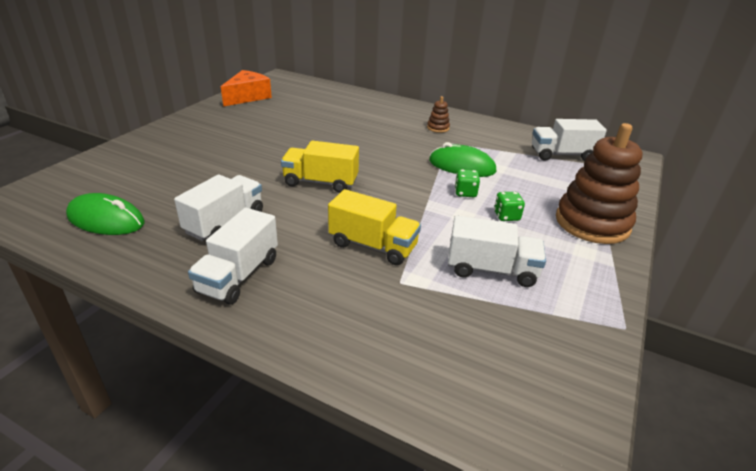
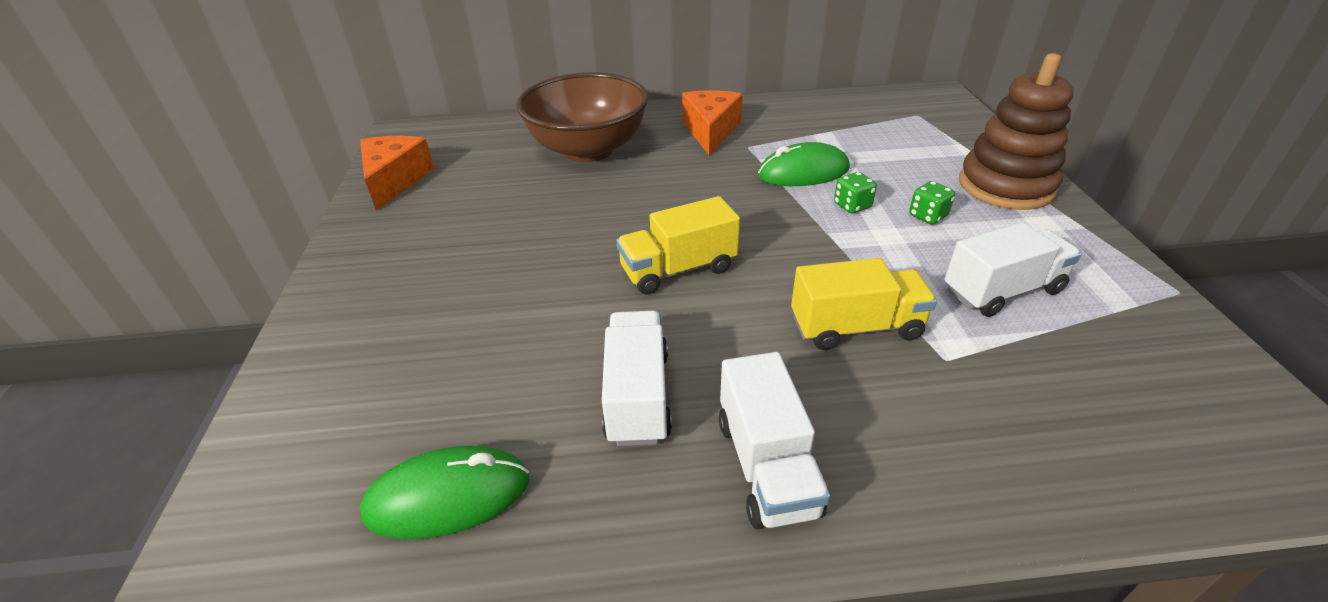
camera: 30 degrees left, 5 degrees up
(356, 114) = (588, 150): none -> brown bowl
(438, 128) = (710, 131): brown stacking toy -> orange cheese
(562, 155) = (876, 115): white truck -> none

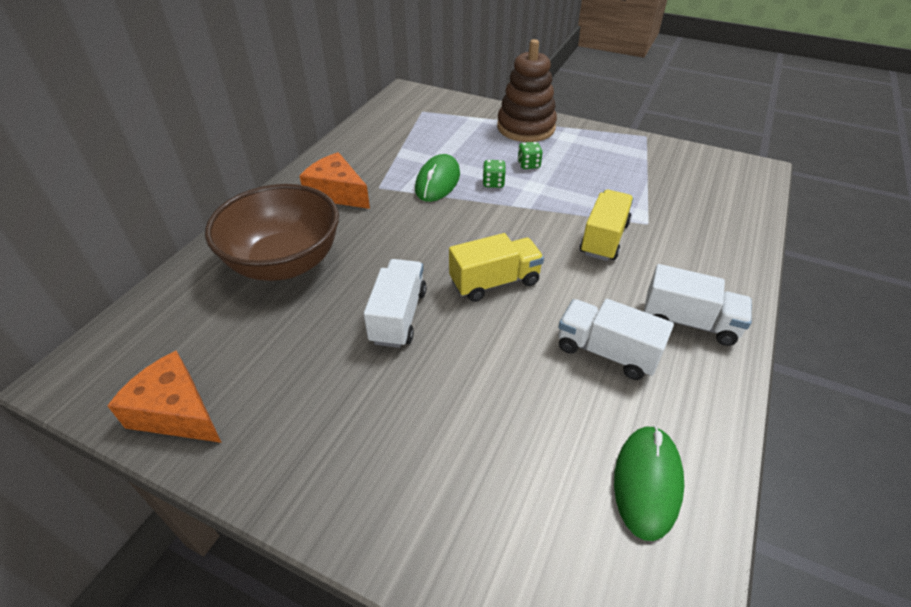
camera: 60 degrees left, 5 degrees up
(678, 269) = (494, 282): yellow truck -> yellow truck turned 120 degrees counterclockwise
(1002, 291) = (610, 179): white truck -> white truck (398, 316)

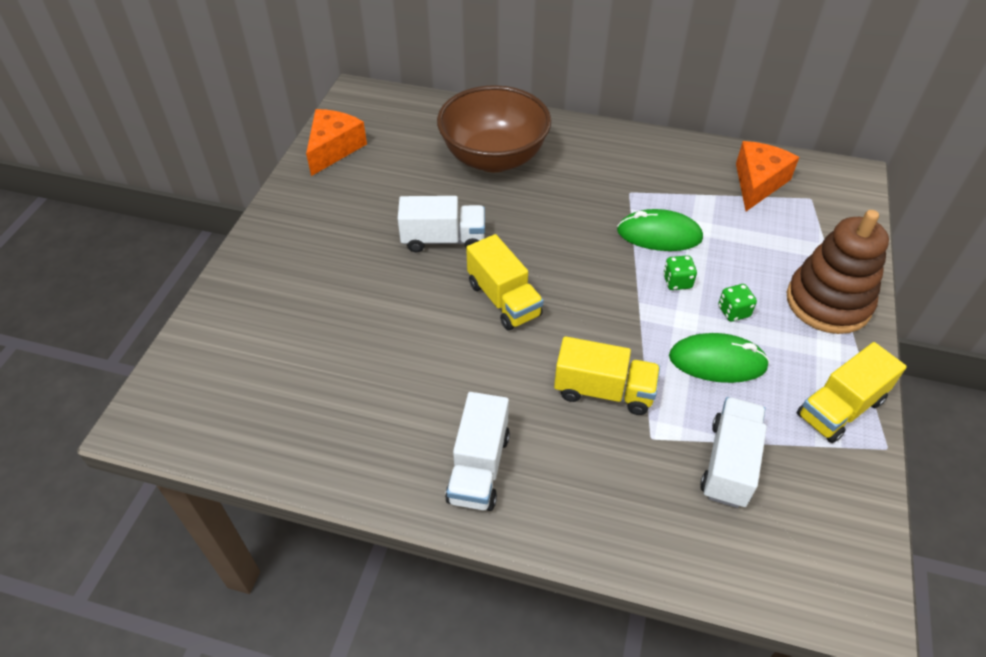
camera: 80 degrees right, 5 degrees up
(337, 193) = (607, 165): orange cheese -> orange cheese (758, 183)
(606, 352) = (424, 391): white truck -> white truck (729, 463)
(616, 144) = (840, 408): none -> yellow truck
(647, 482) = (284, 418): green mouse -> green mouse (717, 361)

